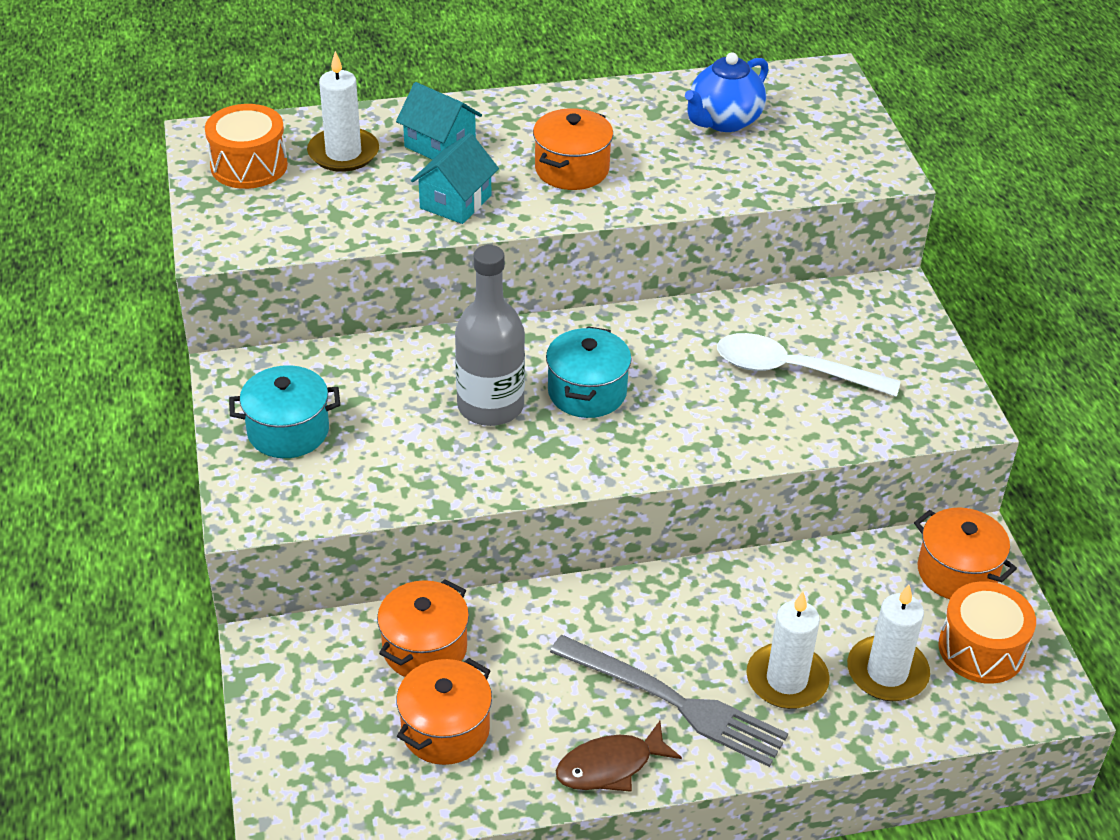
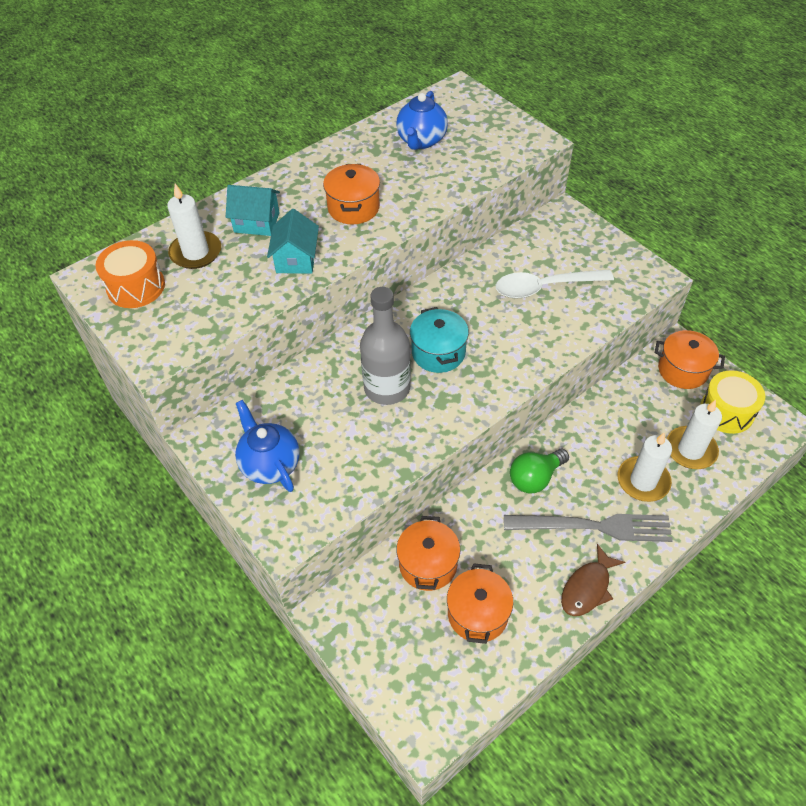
camera: 25 degrees left, 10 degrees up
(288, 431) = (270, 464): turquoise pot -> blue teapot
(639, 613) = (535, 478): none -> green light bulb
(981, 649) = (726, 411): orange drum -> yellow drum

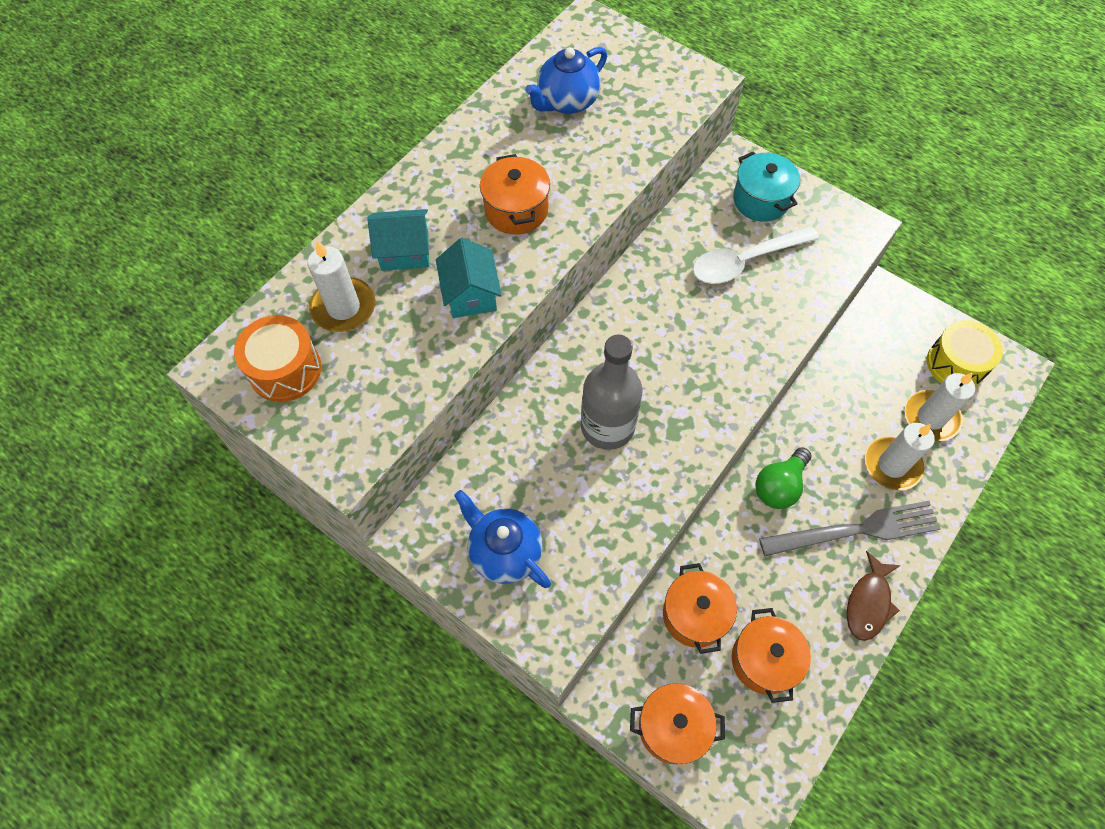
camera: 15 degrees left, 10 degrees up
(421, 141) = (567, 102): blue teapot -> blue teapot turned 45 degrees clockwise
(438, 352) = (651, 369): turquoise pot -> turquoise pot (761, 200)
(683, 370) = (898, 323): orange pot -> orange pot (672, 727)

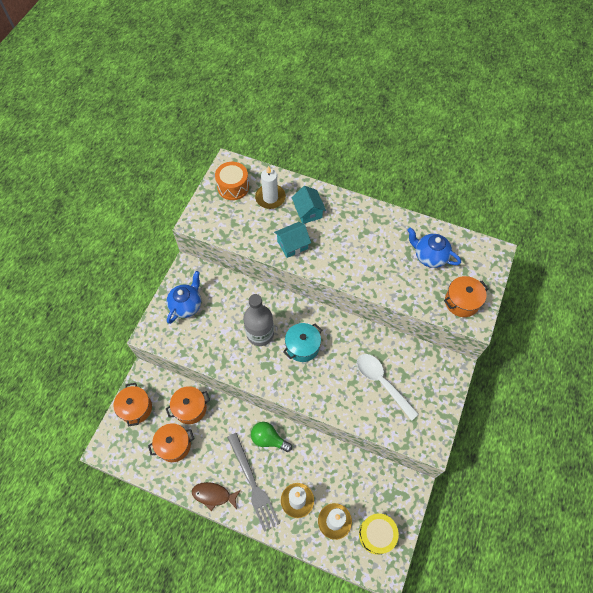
camera: 75 degrees right, 0 degrees up
(516, 210) = (348, 251): orange pot -> orange pot (461, 302)
(761, 200) = (429, 384): turquoise pot -> turquoise pot (302, 347)

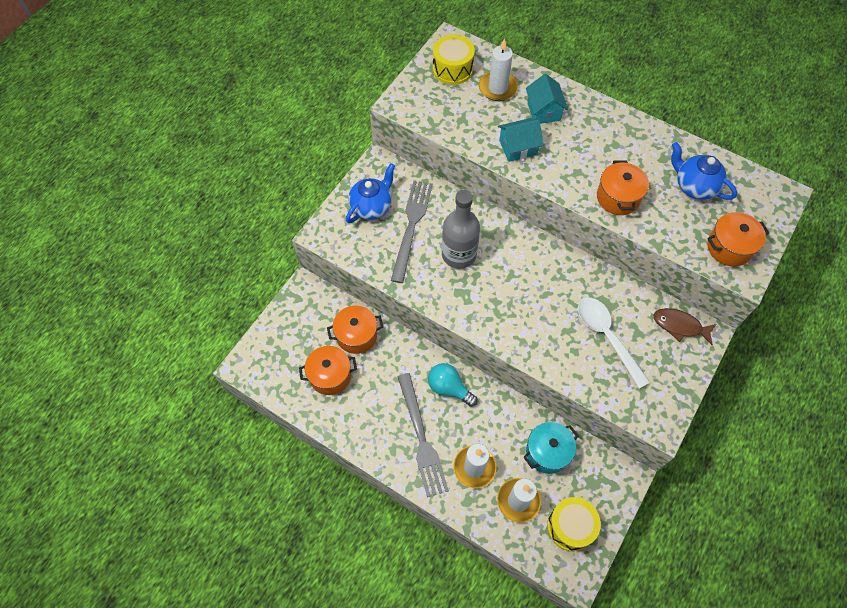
camera: 10 degrees right, 0 degrees up
(136, 408) = (290, 324): orange pot -> orange pot (618, 197)
(214, 495) = (370, 443): brown fish -> brown fish (680, 326)
(220, 317) = (411, 226): none -> grey fork
(233, 187) = (452, 69): orange drum -> yellow drum
(269, 439) = (449, 388): green light bulb -> turquoise light bulb
(302, 347) = (510, 278): turquoise pot -> turquoise pot (547, 452)

